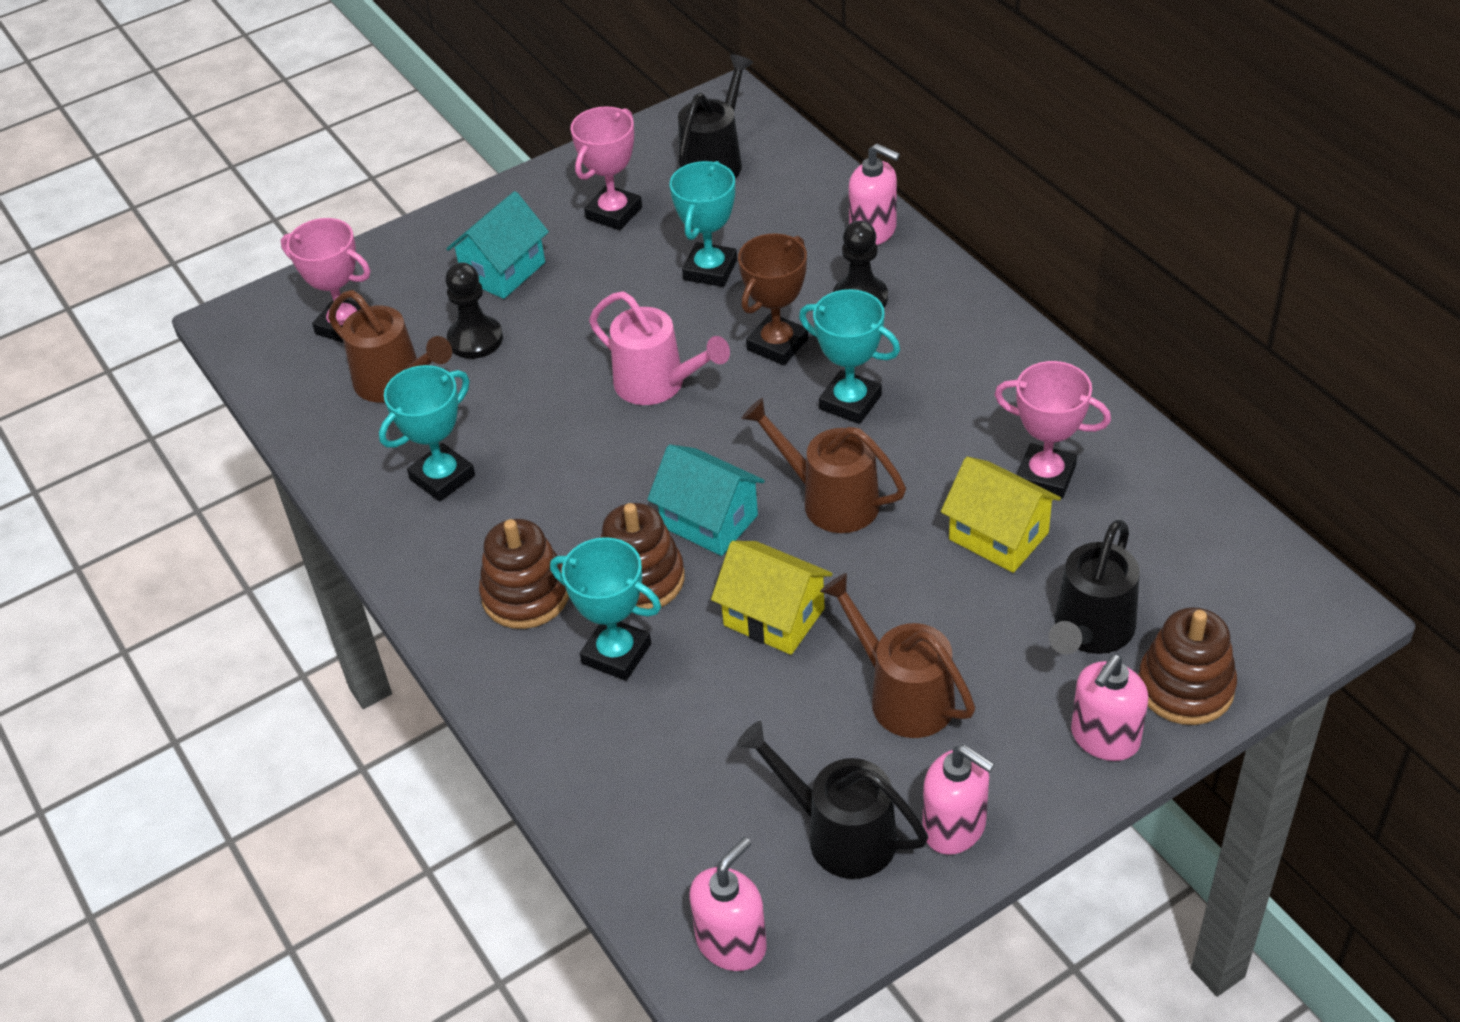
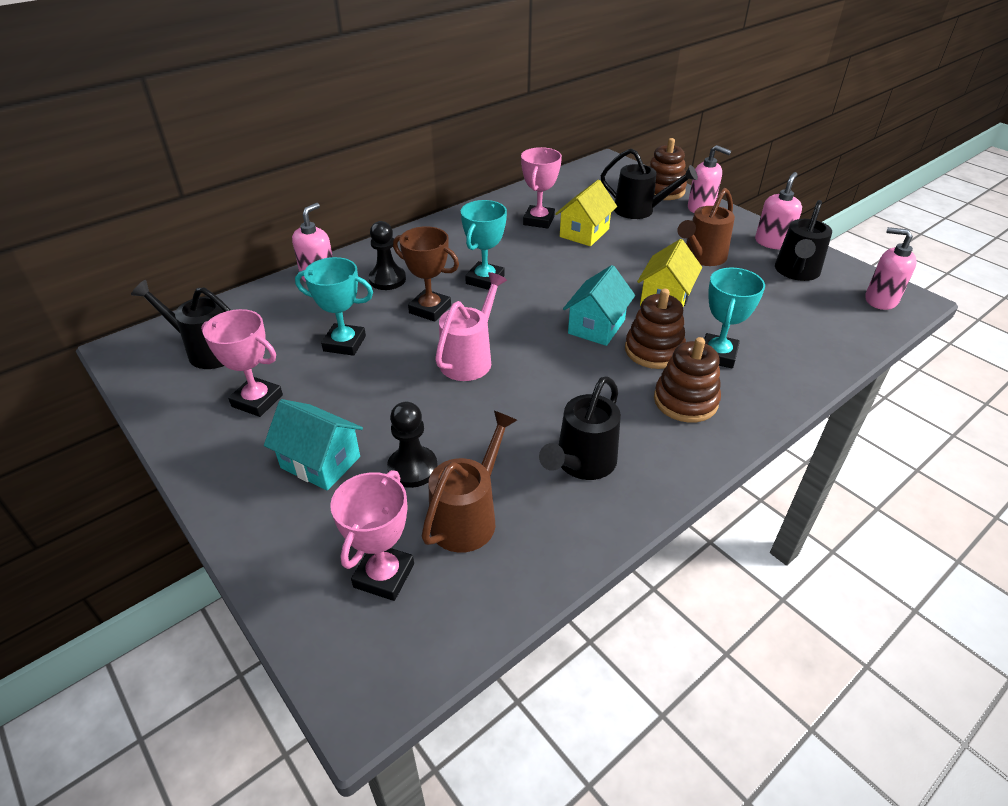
camera: 100 degrees left, 5 degrees down
(442, 477) = (581, 464): turquoise trophy -> black watering can
(829, 500) = (569, 284): brown watering can -> none

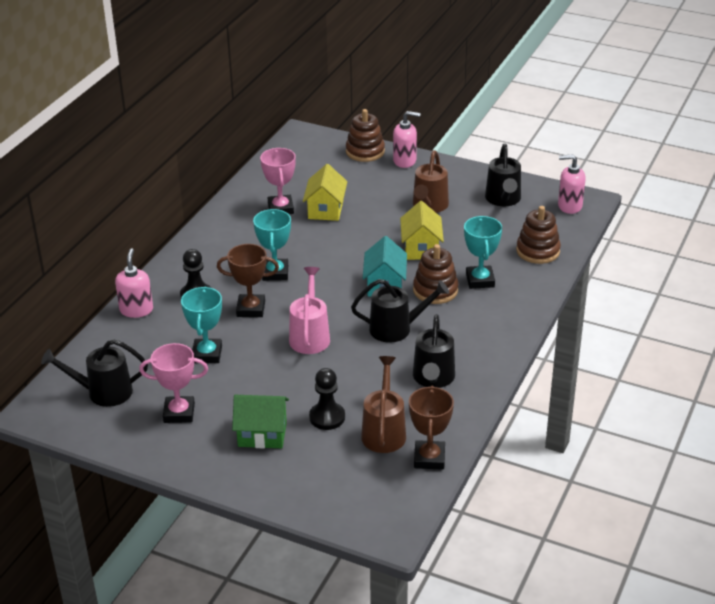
camera: 25 degrees left, 5 degrees down
(320, 462) = (262, 434): turquoise house -> green house
(344, 343) = (207, 354): turquoise trophy -> turquoise trophy turned 75 degrees counterclockwise
(384, 575) = (357, 478): pink trophy -> none
(501, 585) = (429, 458): none -> brown trophy
(640, 210) = (358, 176): black watering can -> black watering can (397, 328)
(685, 401) = (475, 318): brown stacking toy -> brown stacking toy (538, 251)
(772, 242) = (474, 178): pink soap dispenser -> none

